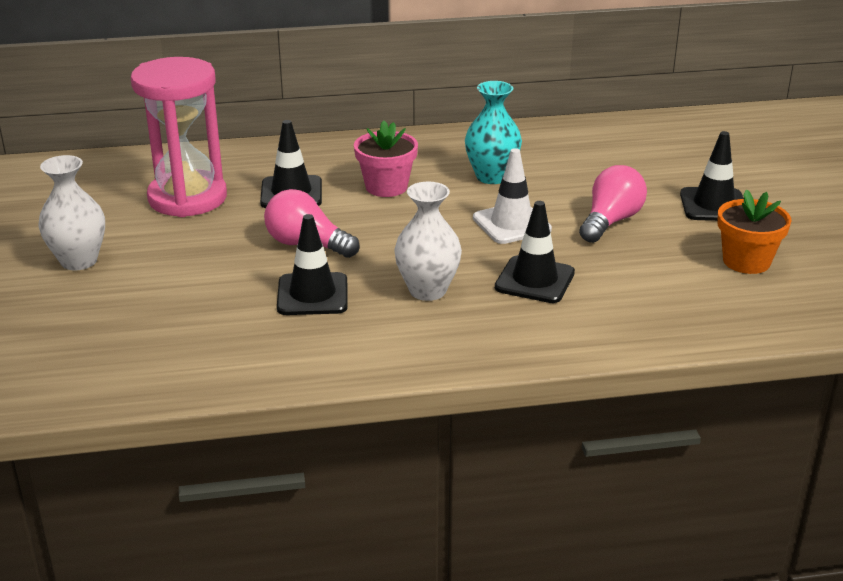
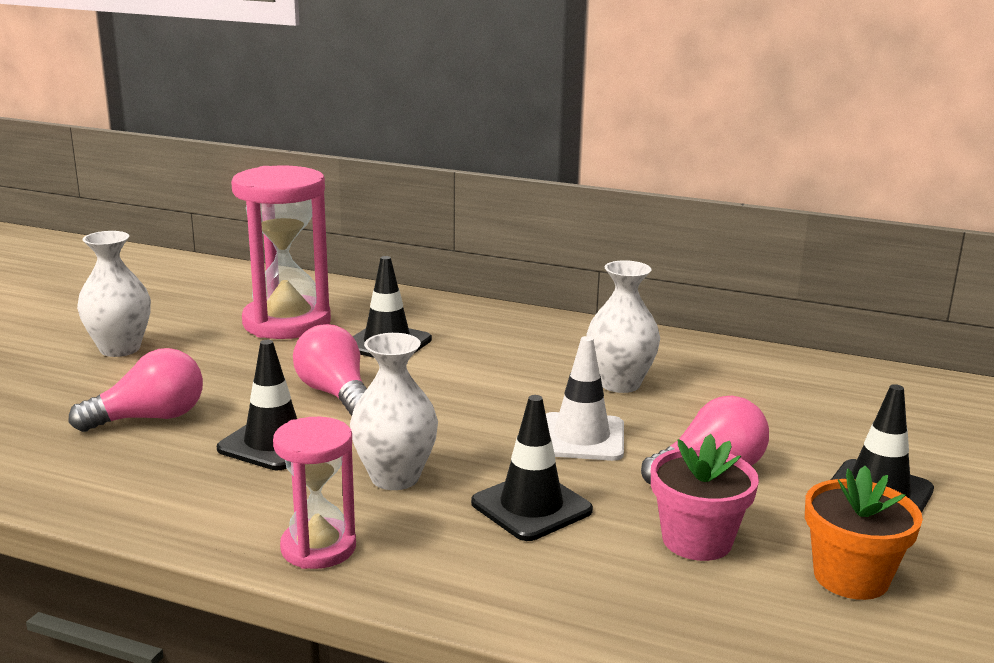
camera: 30 degrees right, 10 degrees down
(192, 307) = (150, 418): none -> pink light bulb
(386, 187) = (490, 363): pink flower pot -> pink flower pot (697, 540)
(439, 352) = (318, 548): none -> pink hourglass
(491, 177) = (619, 384): turquoise vase -> white vase

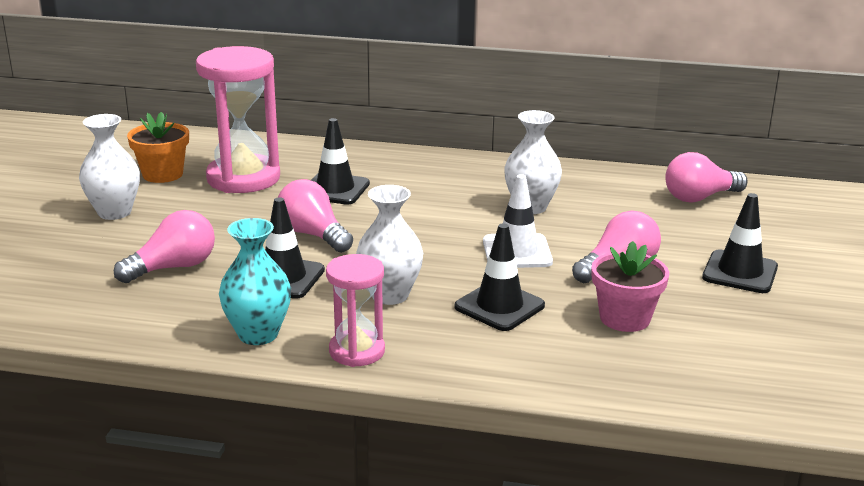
camera: 10 degrees left, 5 degrees up
(205, 512) = (258, 334): none -> turquoise vase
(846, 390) = (699, 197): none -> pink light bulb
(851, 577) = (735, 332): orange flower pot -> orange flower pot (162, 174)

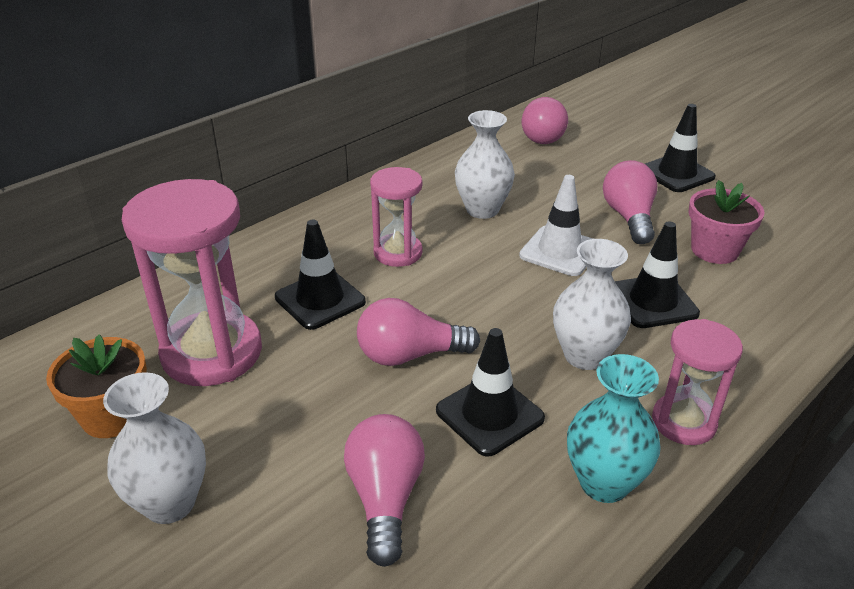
camera: 55 degrees left, 10 degrees up
(424, 195) = (398, 253): none -> pink hourglass

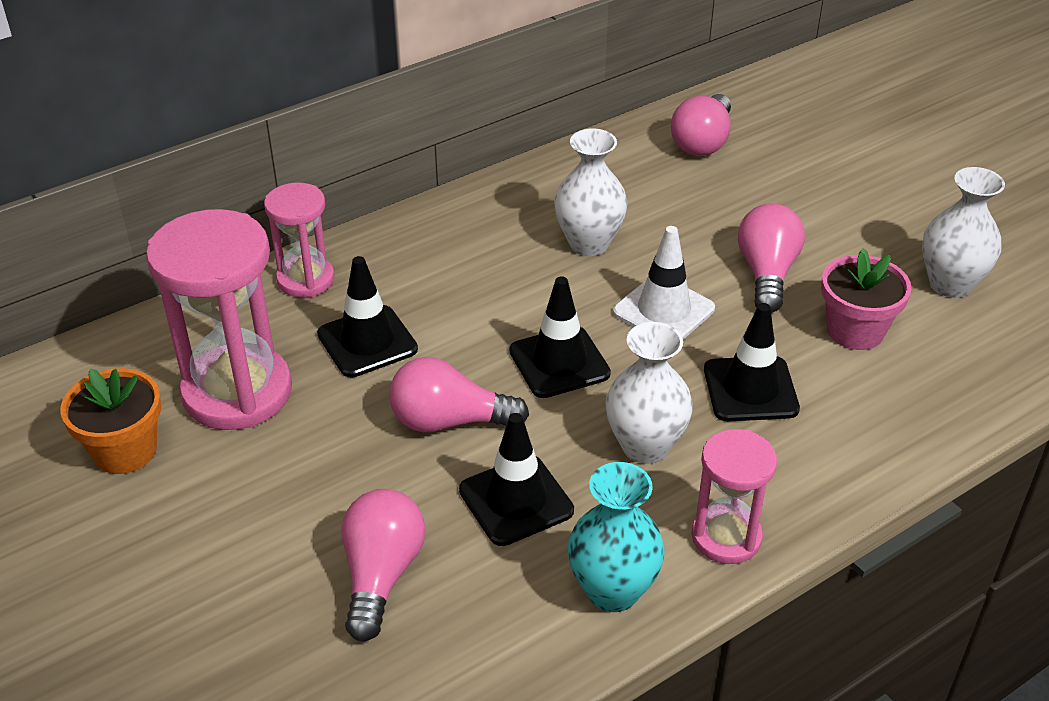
camera: 10 degrees right, 5 degrees up
(170, 503) = (168, 549): white vase -> white vase (950, 284)
(398, 253) = (471, 291): pink hourglass -> pink hourglass (305, 279)
(676, 174) = (854, 216): black traffic cone -> black traffic cone (559, 362)

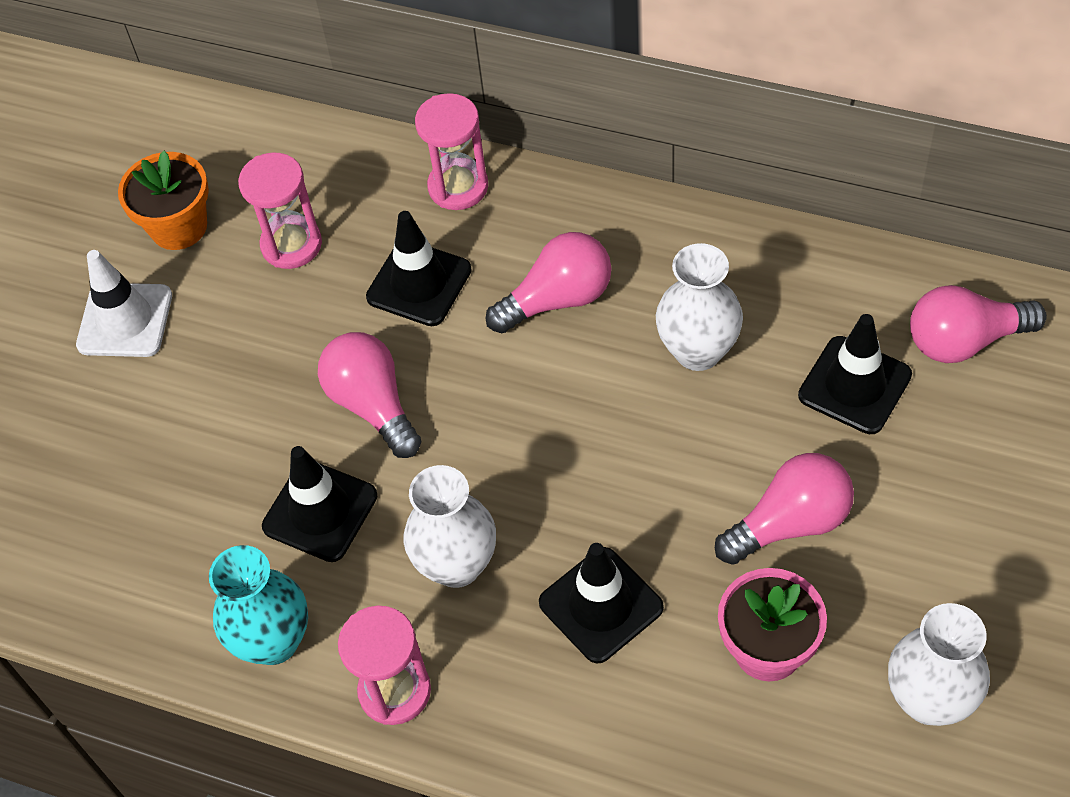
camera: 60 degrees right, 15 degrees up
(237, 392) = (291, 245): pink hourglass -> pink hourglass, size x0.58
(381, 574) = (178, 474): pink light bulb -> pink light bulb (558, 299)
(559, 362) = (510, 435): black traffic cone -> black traffic cone (854, 385)
(663, 310) = (653, 470): white traffic cone -> white traffic cone (125, 320)

